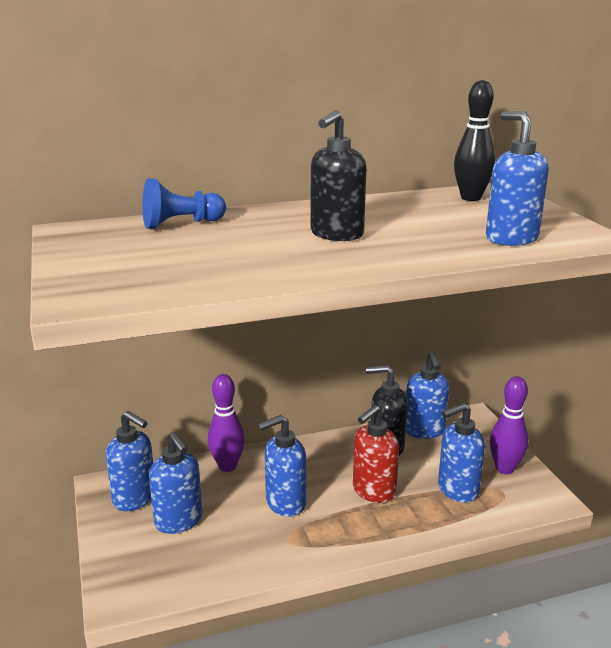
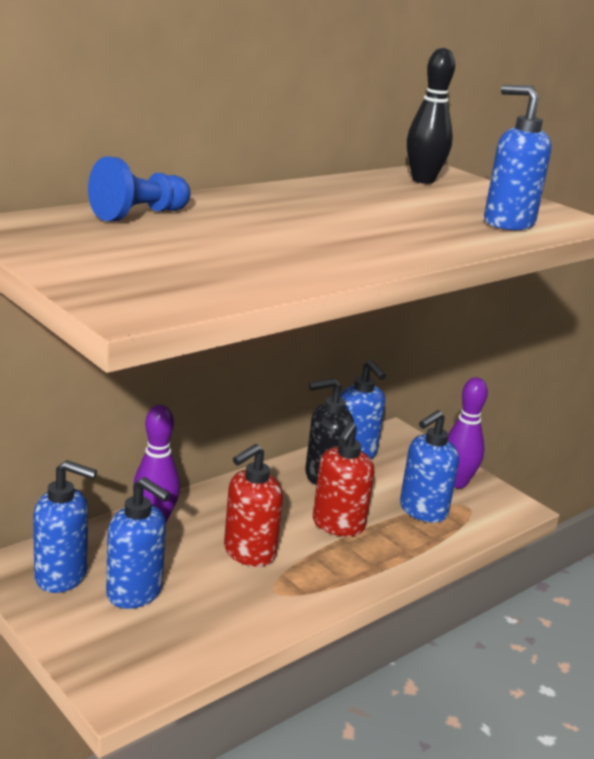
camera: 25 degrees left, 0 degrees up
(285, 503) = (249, 553): blue soap dispenser -> red soap dispenser
(336, 235) = (332, 223): black soap dispenser -> none

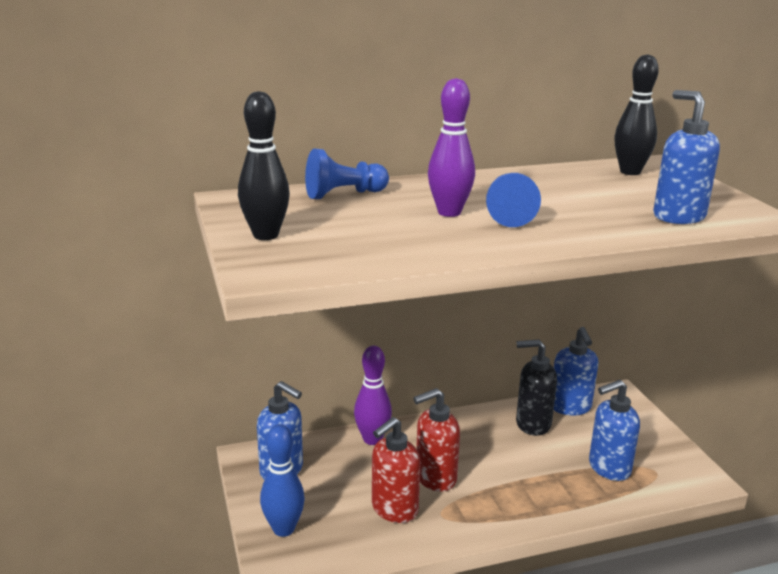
camera: 25 degrees right, 0 degrees up
(89, 266) = (265, 235): none -> black bowling pin
(100, 644) = (283, 529): none -> blue bowling pin
(135, 593) = (329, 494): blue soap dispenser -> none
(338, 525) = (523, 468): red soap dispenser -> red soap dispenser (394, 509)
(343, 228) = (508, 214): none -> blue pawn
(456, 483) = (655, 447): purple bowling pin -> purple bowling pin (449, 212)

